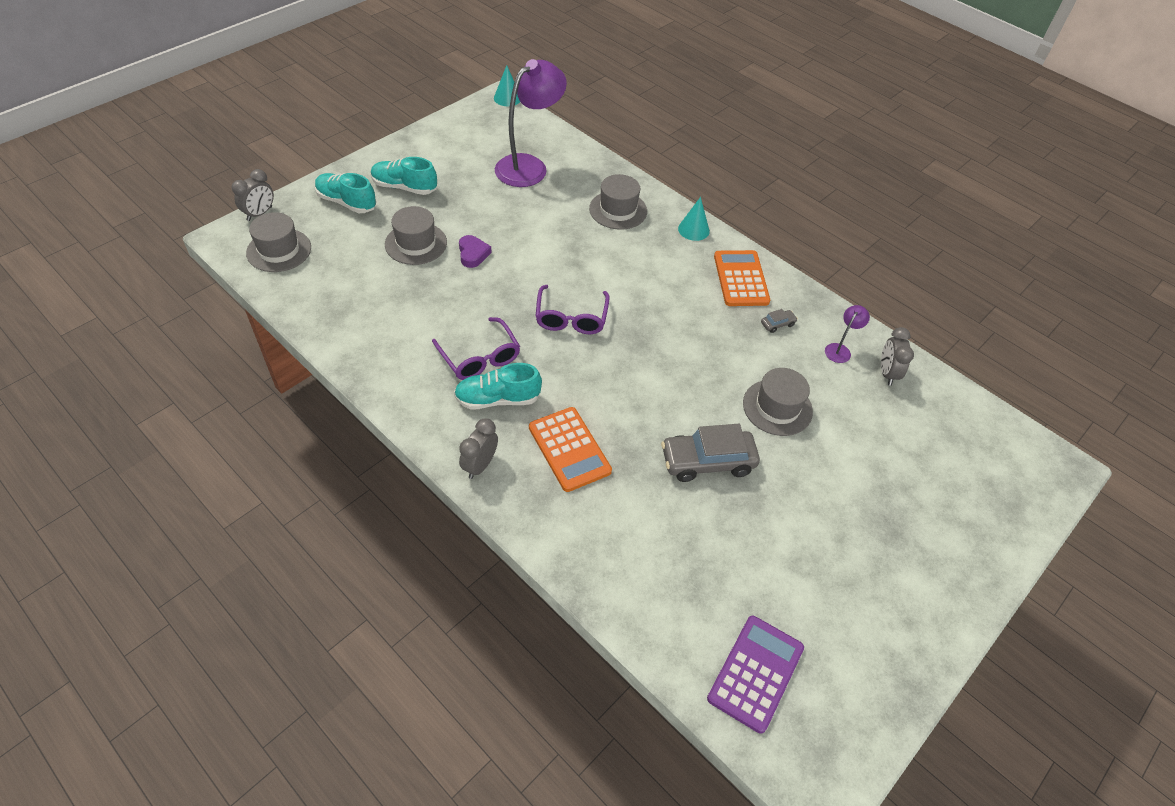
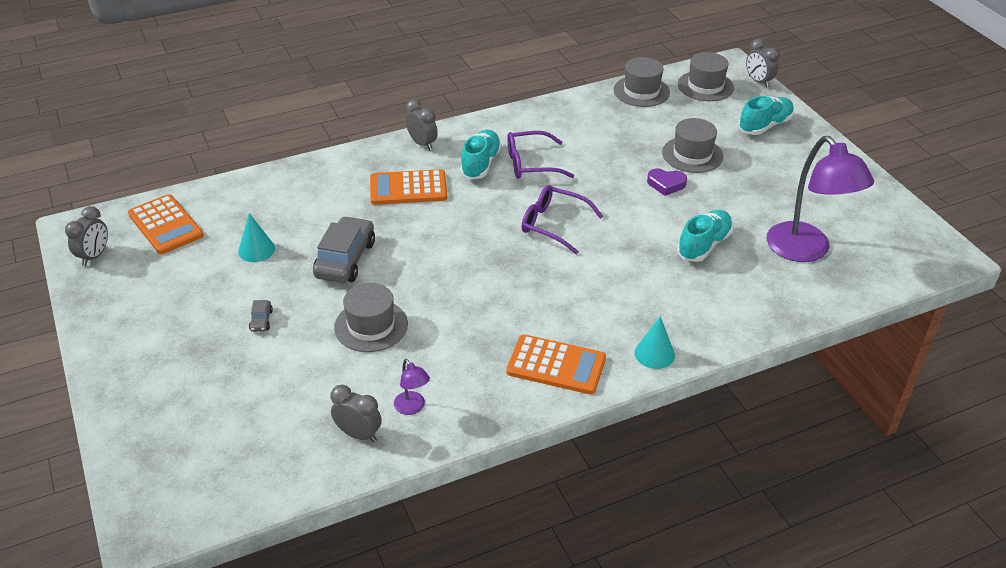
camera: 115 degrees right, 10 degrees down
(404, 187) = (782, 161): turquoise shoe -> turquoise shoe (704, 245)
(507, 98) = (955, 264): turquoise cone -> turquoise cone (256, 250)
(618, 210) = (708, 300): grey hat -> grey hat (641, 91)
(755, 673) = (165, 225): purple calculator -> orange calculator
(777, 324) = (474, 369): grey car -> grey car (261, 320)
(849, 724) = (94, 256): none -> grey clock

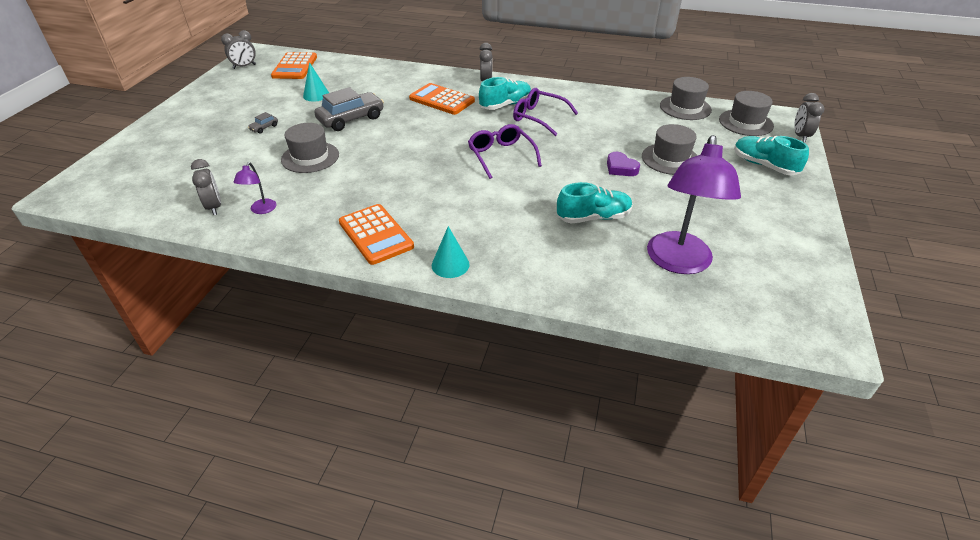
camera: 40 degrees right, 0 degrees up
(765, 126) = (764, 165): turquoise shoe -> turquoise shoe turned 135 degrees counterclockwise

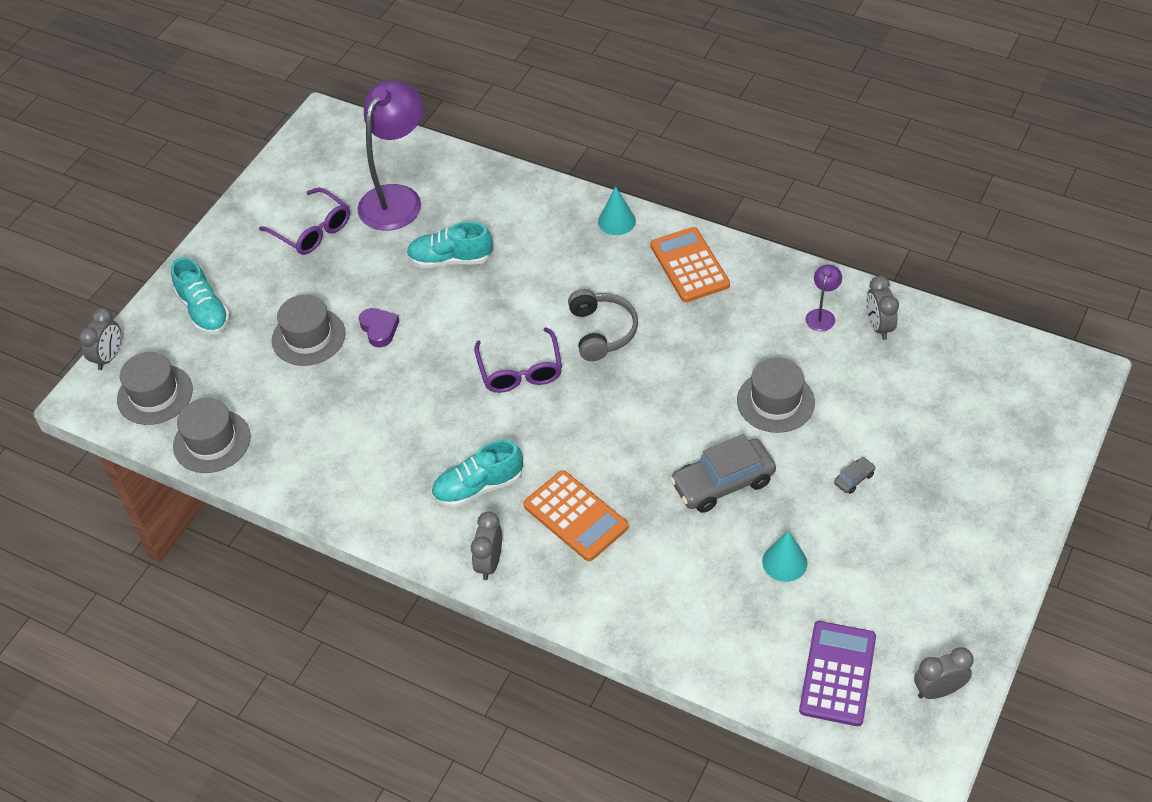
camera: 165 degrees left, 10 degrees up
(295, 67) = (837, 674): orange calculator -> purple calculator
(445, 183) = (602, 331): none -> grey headphones
(538, 117) = (439, 447): purple glasses -> purple glasses (312, 231)

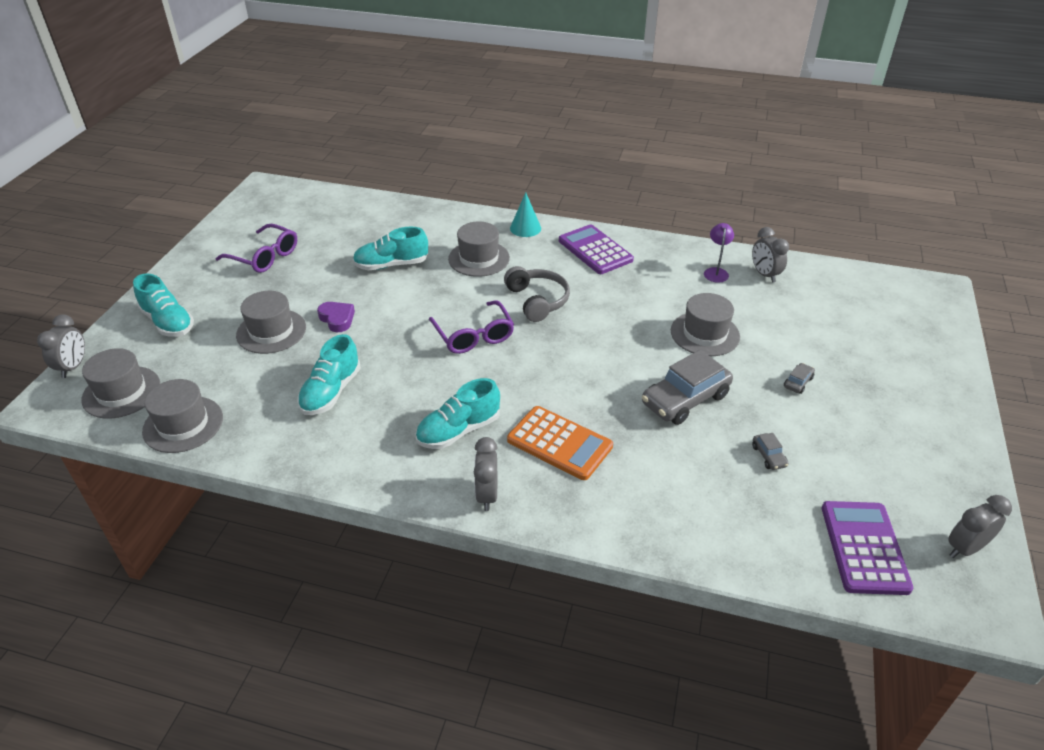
camera: 15 degrees left, 10 degrees down
(359, 423) = (331, 392): none -> turquoise shoe
(397, 198) = (336, 229): purple lamp -> none
(551, 262) = (479, 258): none -> grey hat
(689, 265) = (595, 250): orange calculator -> purple calculator
(784, 562) = (768, 456): turquoise cone -> grey car

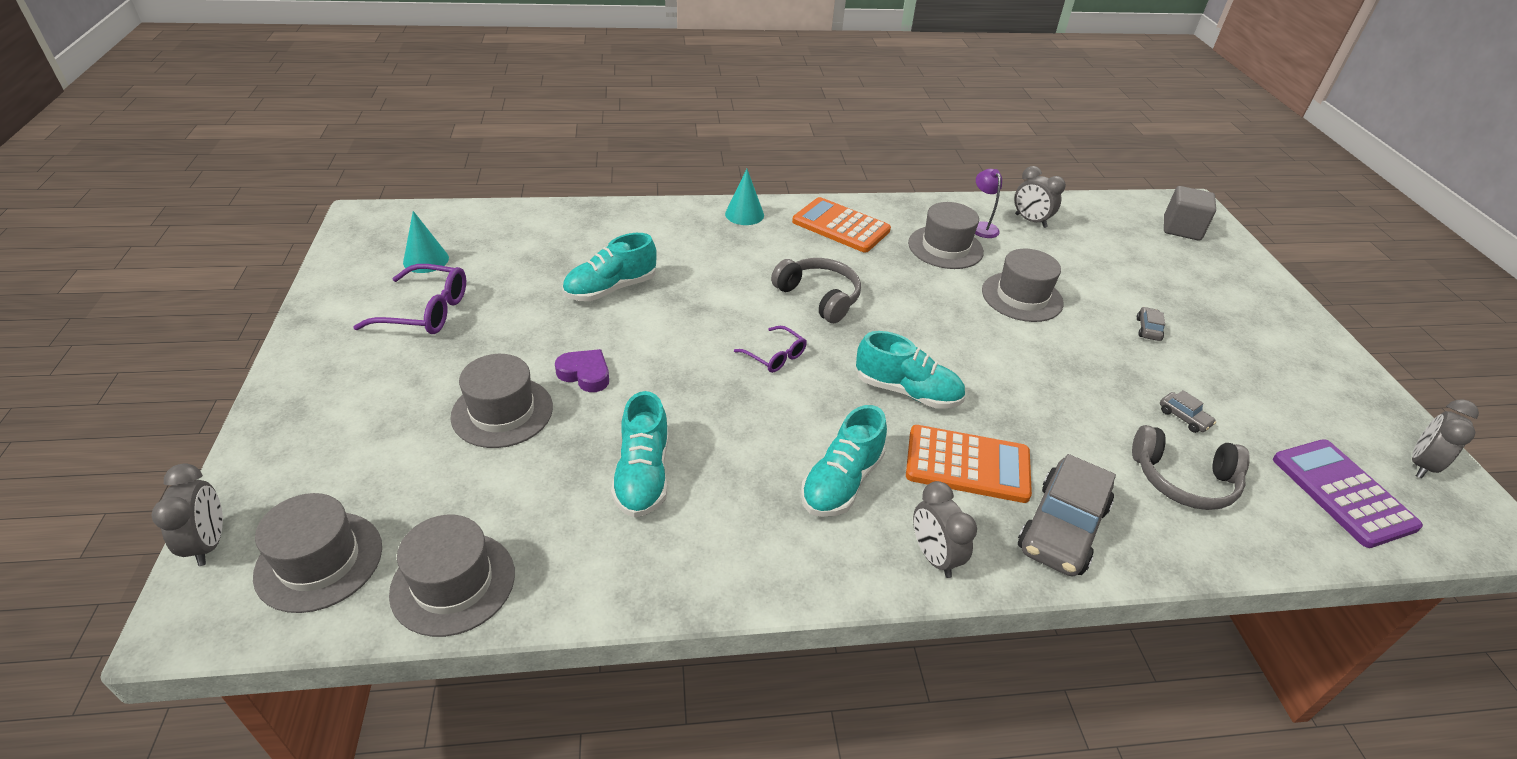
camera: 25 degrees left, 0 degrees up
(168, 322) = (333, 435): turquoise shoe -> turquoise shoe (907, 391)
(285, 222) = (426, 260): none -> turquoise cone
(474, 336) = (775, 356): purple glasses -> purple glasses, size x0.60
(479, 258) = (715, 260): grey hat -> grey hat (945, 247)
(595, 250) = (841, 226): purple calculator -> orange calculator
(685, 399) = (1058, 376): grey car -> grey car (1062, 528)
(726, 500) = (1183, 480): none -> grey headphones
(908, 307) = (1181, 229): none -> grey cube

